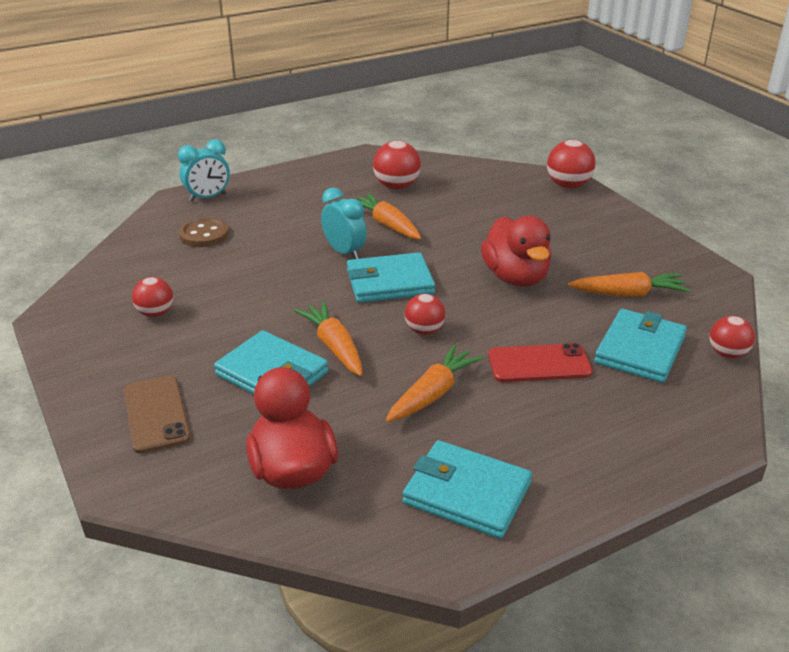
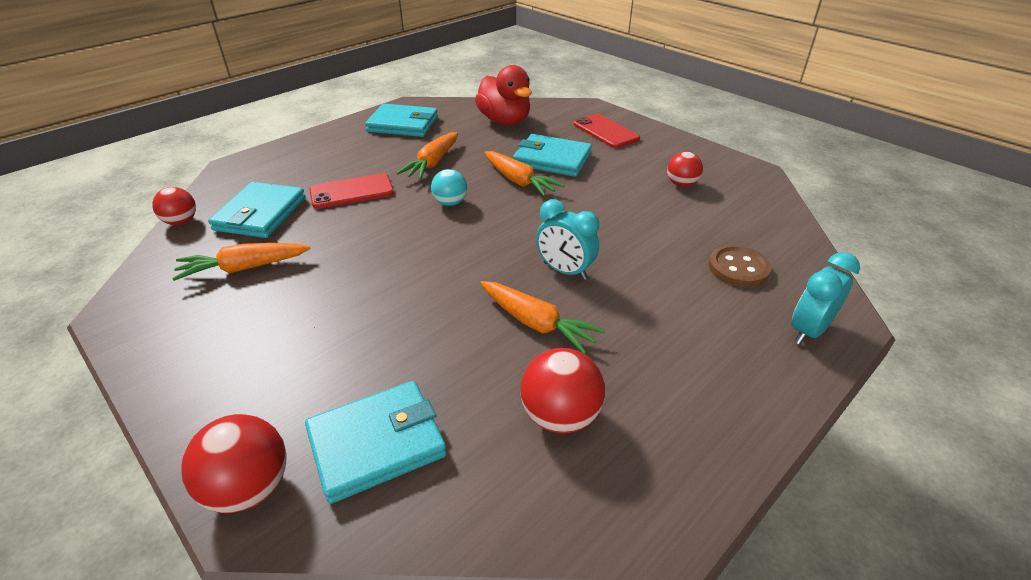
camera: 165 degrees right, 5 degrees up
(156, 414) = (605, 131): brown phone -> red phone
(390, 282) = (498, 242): turquoise wallet -> turquoise wallet (377, 443)
(424, 330) = (450, 203): red ball -> turquoise ball
(515, 277) = (365, 269): red duck -> none

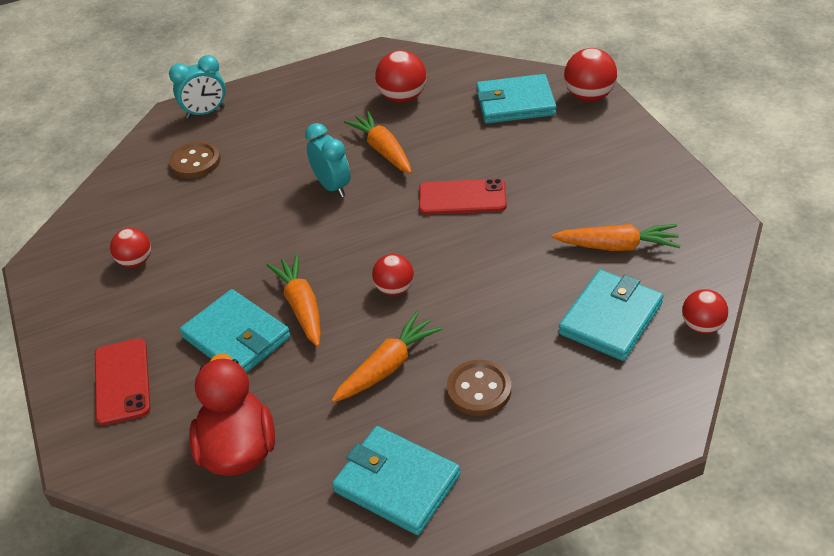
camera: 155 degrees left, 5 degrees up
(351, 192) = (502, 333): red phone -> red phone (462, 197)
(363, 163) = (479, 389): none -> brown button
(450, 203) = (394, 289): turquoise ball -> red ball

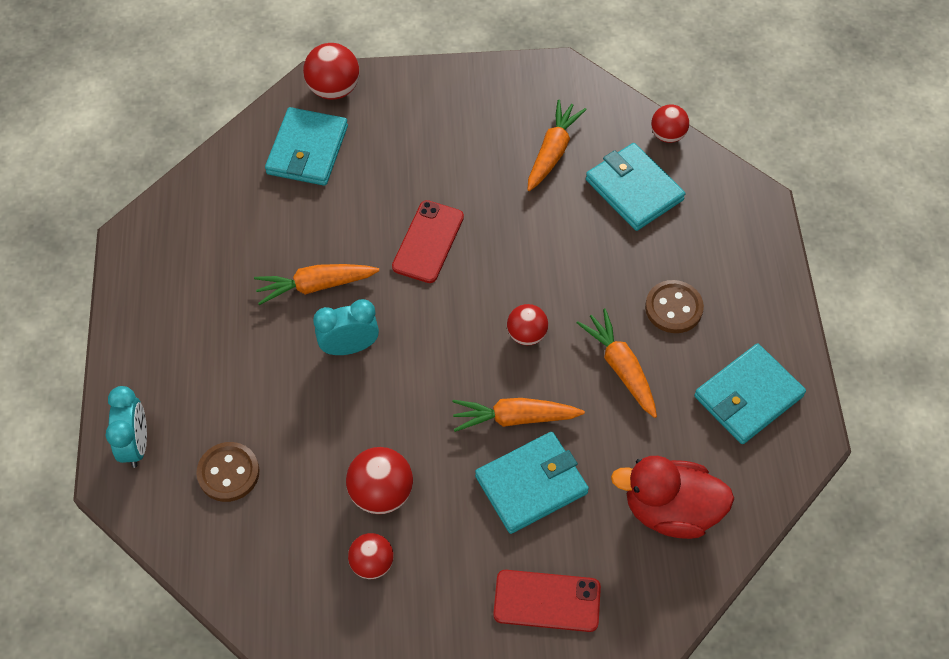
camera: 75 degrees left, 15 degrees up
(403, 97) = (235, 242): red ball -> red ball (381, 493)

